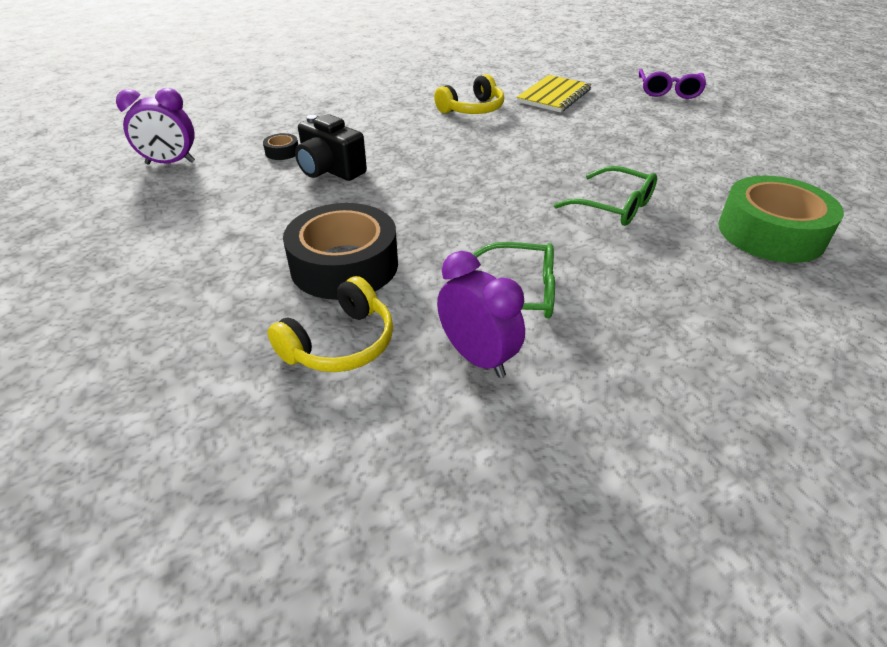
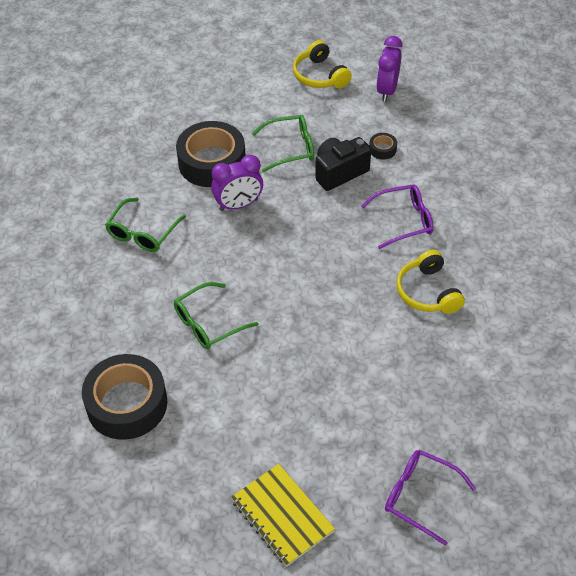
camera: 110 degrees right, 10 degrees up
(295, 208) = (290, 148): none -> green glasses
(340, 344) = (144, 151): yellow headphones -> yellow headphones (319, 75)
(389, 128) = (404, 220): none -> purple glasses
(477, 357) = (103, 200): purple clock -> purple clock (238, 205)
(554, 96) = (441, 374): yellow notebook -> yellow notebook (282, 516)
(771, 233) = (127, 404): green tape -> black tape

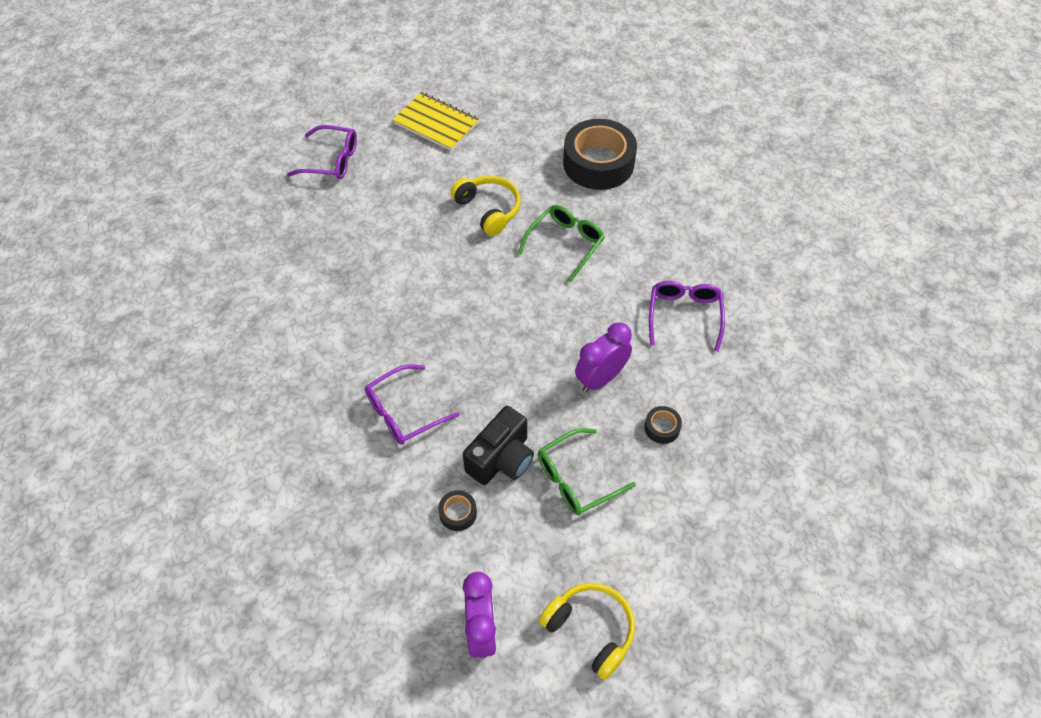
camera: 160 degrees right, 5 degrees up
(142, 233) = (684, 315): green glasses -> purple glasses
(212, 162) = (662, 428): black tape -> black tape, size x0.41
(427, 292) = (359, 332): yellow headphones -> yellow headphones (488, 209)

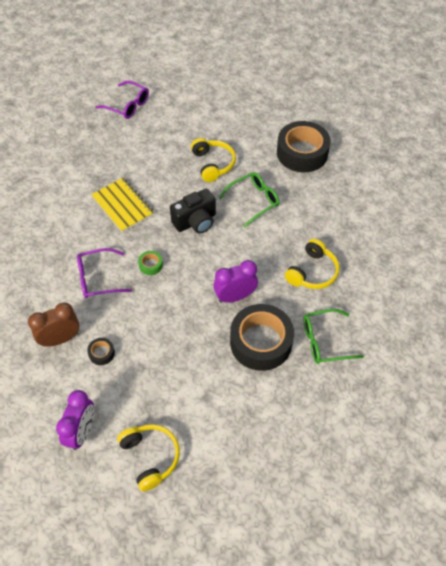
camera: 20 degrees right, 0 degrees up
(390, 512) = (60, 339): none -> brown clock
(436, 123) = (205, 98): yellow notebook -> yellow notebook (123, 206)
(468, 371) = (151, 265): none -> green tape
(501, 459) = (145, 328): black camera -> black camera (195, 222)
(576, 479) = (187, 357): green glasses -> green glasses (324, 341)
(662, 428) = (261, 342): black tape -> black tape, size x2.44
(684, 315) = (312, 272): purple glasses -> yellow headphones

